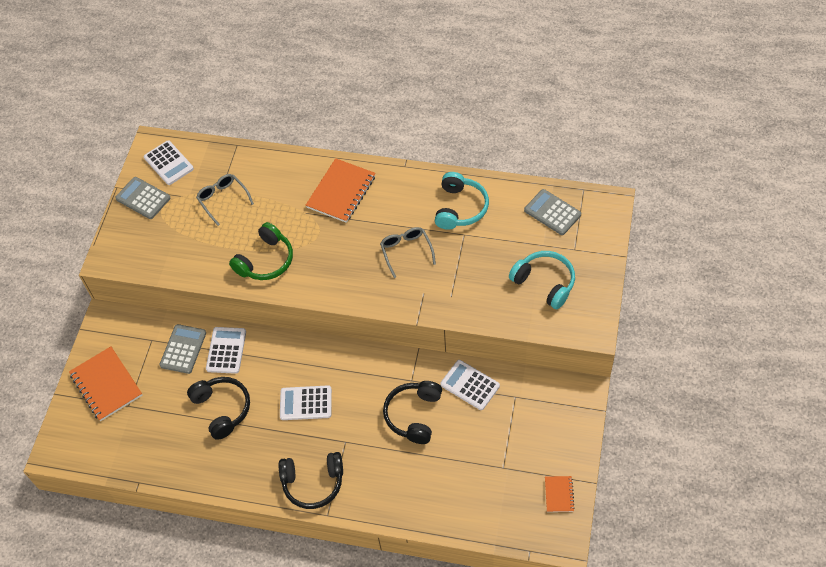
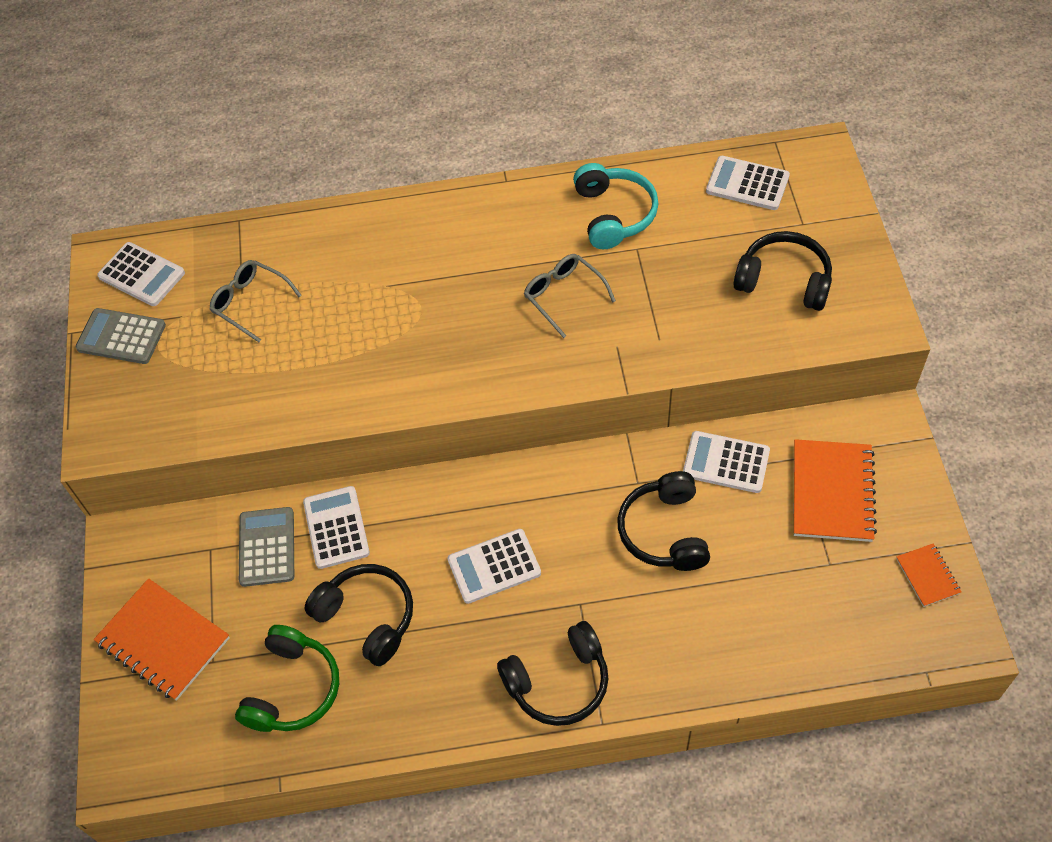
camera: 20 degrees left, 0 degrees up
(265, 260) = (356, 371): green headphones -> green headphones (293, 689)
(341, 192) = (428, 241): orange notebook -> orange notebook (832, 492)
(544, 283) = (784, 281): turquoise headphones -> black headphones
(552, 212) = (747, 184): grey calculator -> white calculator

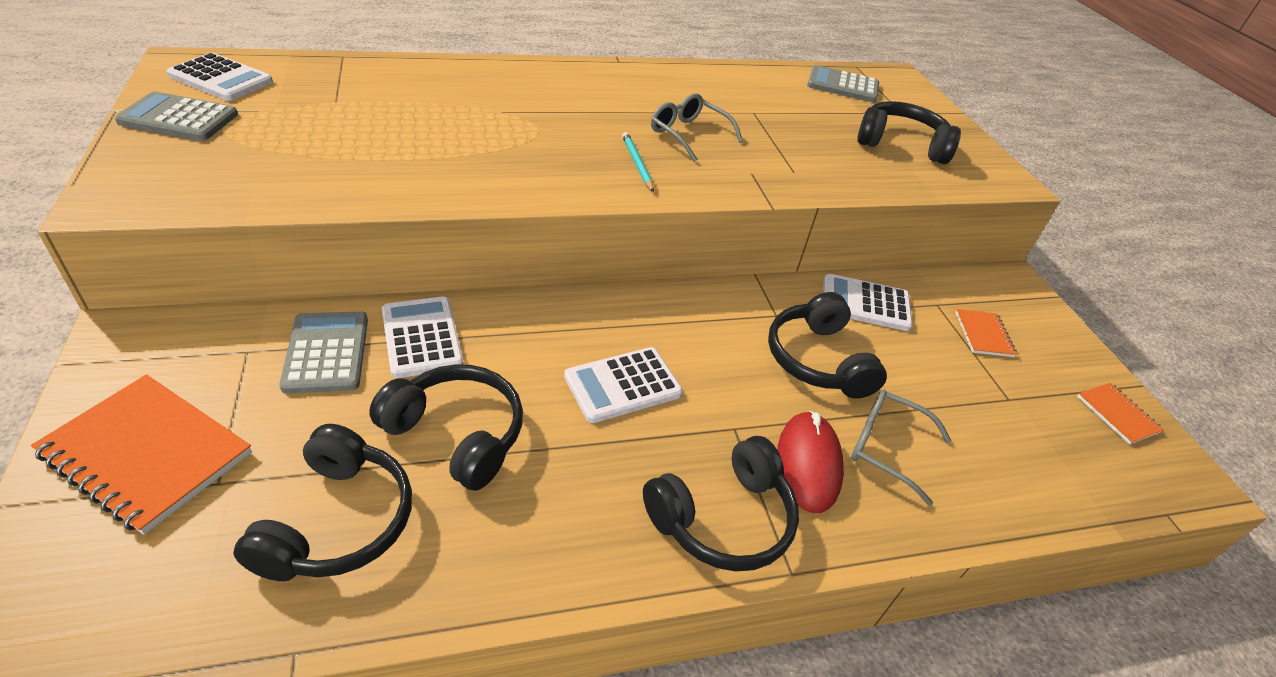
camera: 15 degrees left, 15 degrees down
(250, 302) = (344, 108): grey glasses -> grey glasses (885, 447)
(293, 689) = (337, 521): green headphones -> black headphones
(509, 347) = (637, 164): none -> turquoise pencil
(614, 214) = (726, 90): turquoise headphones -> none
(633, 634) = (808, 464): none -> red mouse
(747, 184) = (842, 85): white calculator -> grey calculator
(832, 492) = (983, 334): orange notebook -> orange notebook, size x0.52

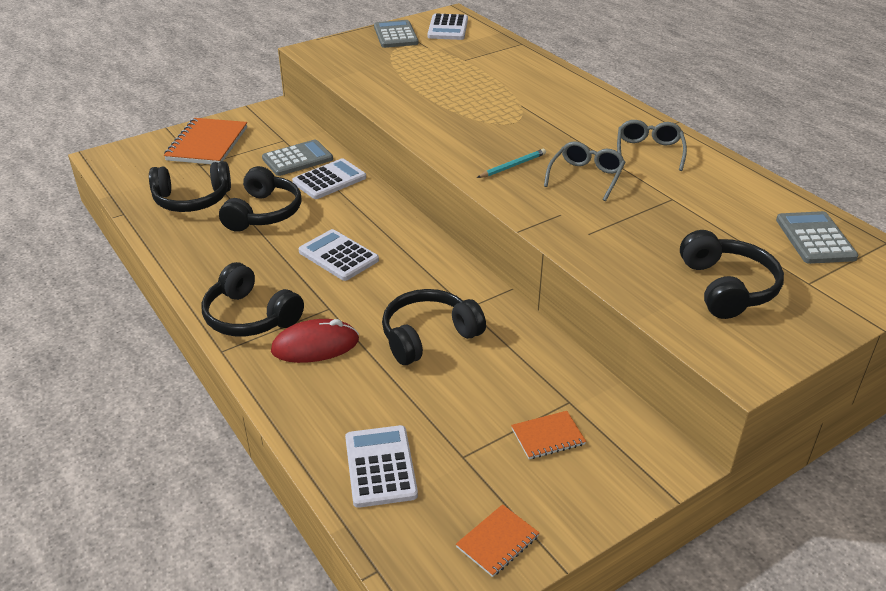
camera: 75 degrees right, 5 degrees down
(865, 303) = (527, 354): white calculator -> white calculator (380, 466)
(885, 447) = (354, 382): grey glasses -> grey glasses (649, 151)

